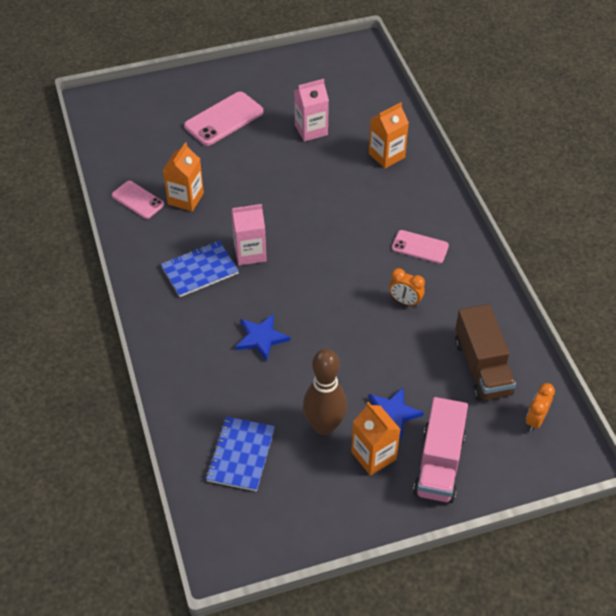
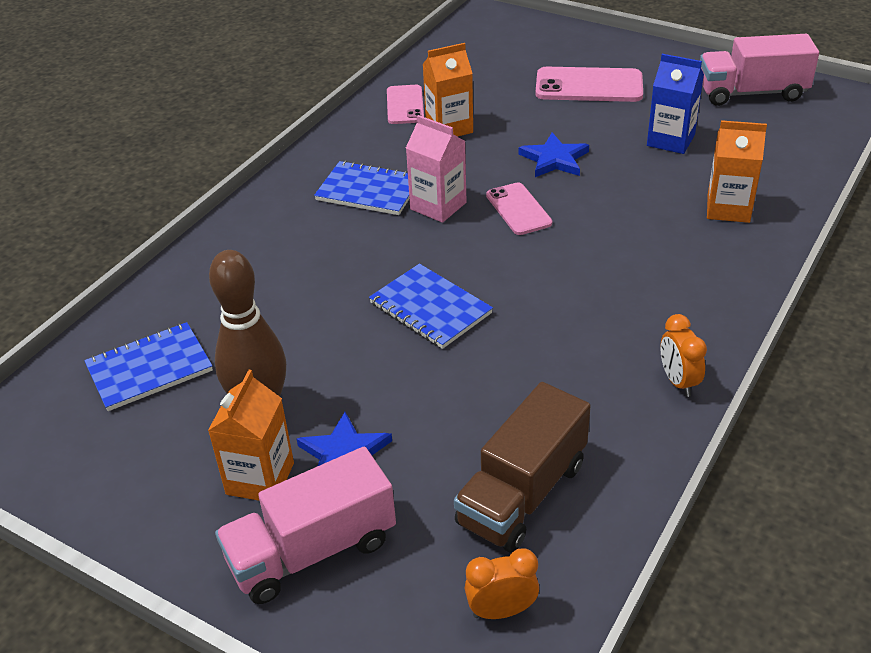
camera: 50 degrees right, 10 degrees down
(261, 338) = (331, 284): blue star -> blue star (554, 159)
(311, 130) = (670, 140): pink carton -> blue carton
(312, 71) = (751, 93): none -> pink truck
(327, 313) = (430, 308): none -> blue notebook
(405, 301) = (533, 357): orange clock -> orange clock (678, 381)
(420, 247) = (635, 317): pink phone -> pink phone (518, 209)

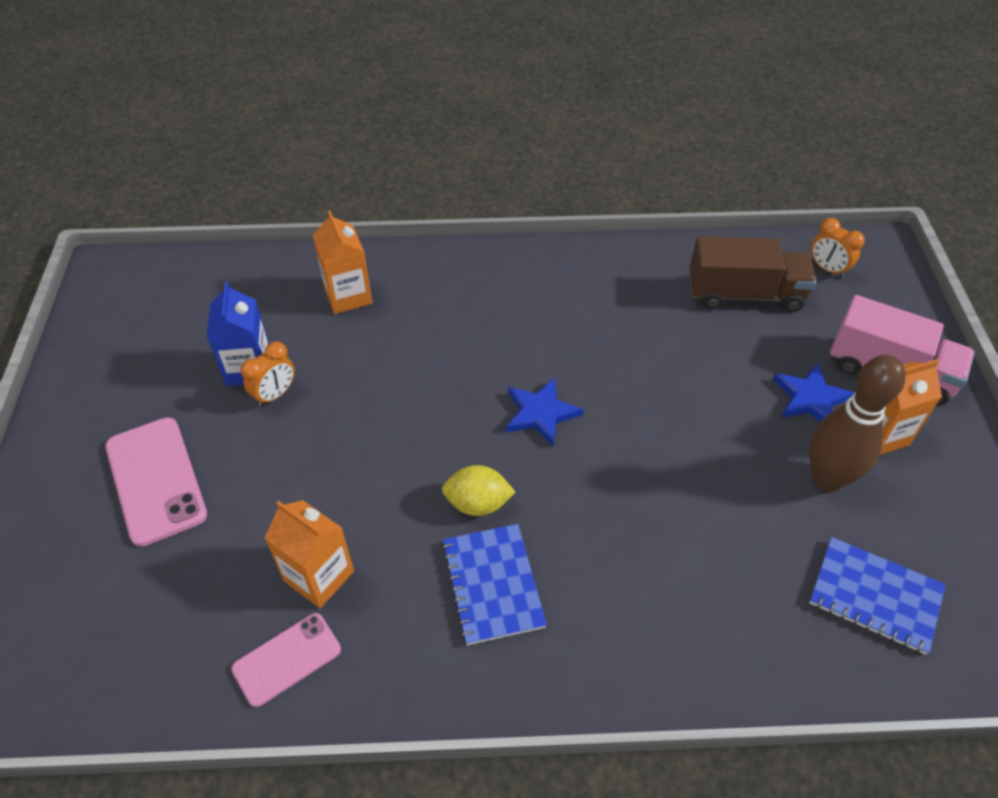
camera: 125 degrees left, 10 degrees up
(430, 308) = (624, 430): blue notebook -> none
(438, 206) = (478, 503): pink carton -> yellow lemon
(518, 209) = (440, 435): pink phone -> none
(554, 159) = (334, 445): blue star -> blue star (540, 413)
(678, 381) = (581, 260): orange clock -> orange clock (275, 394)
(751, 93) = (121, 338): pink truck -> none

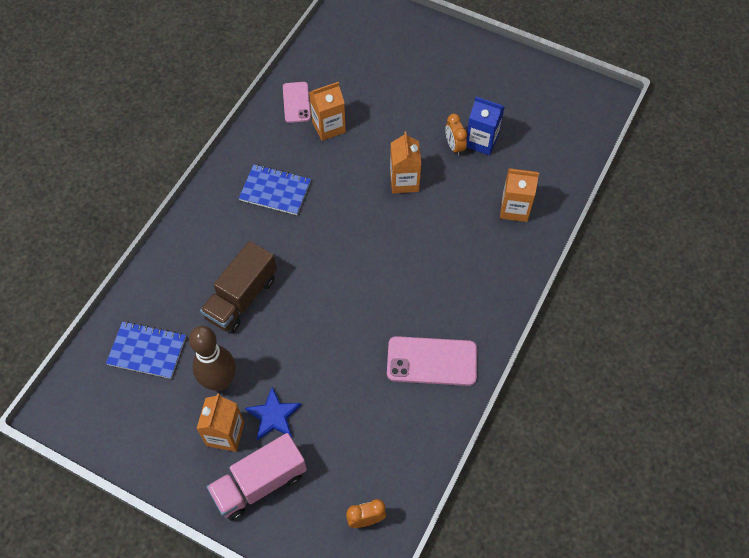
camera: 120 degrees right, 10 degrees up
(156, 480) = (427, 83): pink phone -> pink phone (432, 361)
(372, 425) = (404, 181): none -> orange carton
(478, 503) = (323, 206): yellow lemon -> none
(540, 413) = (360, 263): blue star -> none
(745, 294) = (377, 442): brown truck -> brown truck (241, 298)
(875, 596) = (147, 351): blue notebook -> blue notebook turned 45 degrees clockwise

